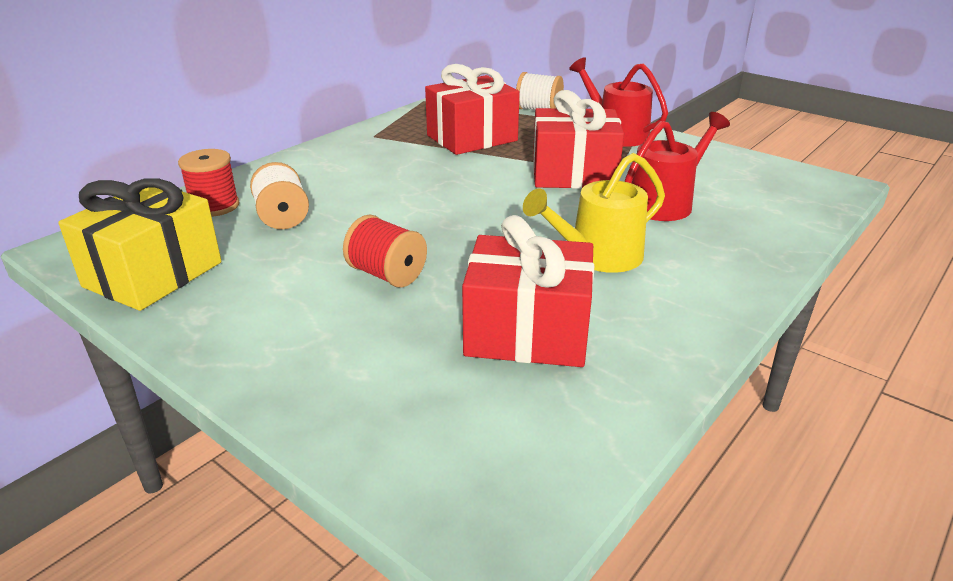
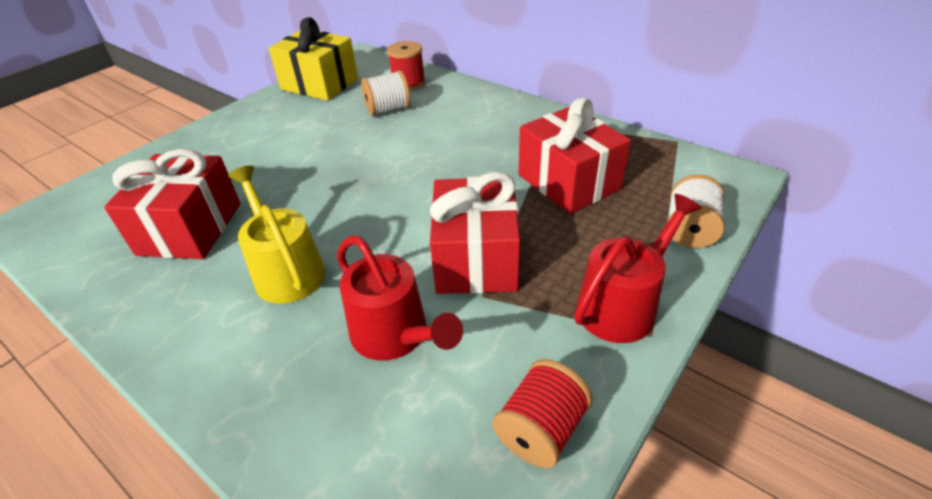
camera: 90 degrees right, 10 degrees up
(387, 275) = (292, 161): red spool -> red spool (541, 429)

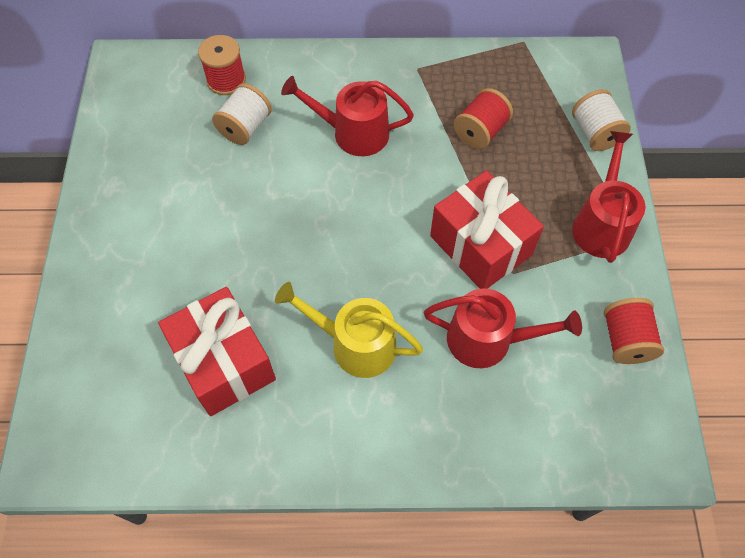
camera: 40 degrees left, 20 degrees up
(319, 84) = (130, 128): yellow gift -> none
(459, 141) = (353, 133): none -> red watering can
(568, 182) = (480, 131): red gift -> red spool

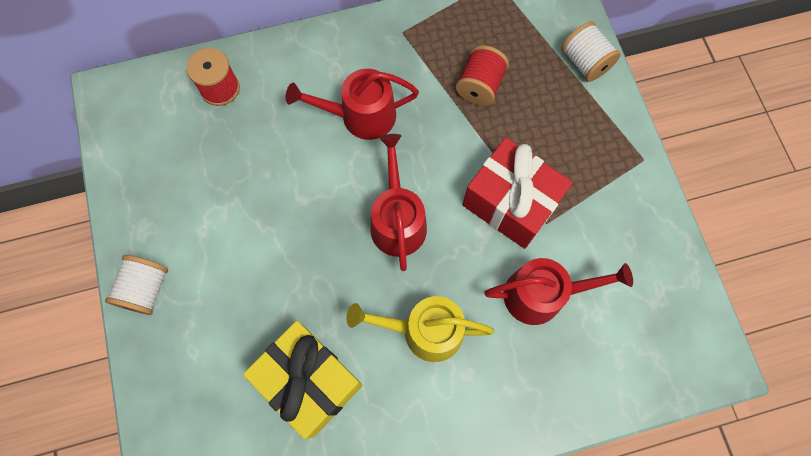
camera: 15 degrees left, 10 degrees up
(224, 363) = (309, 381): red gift -> yellow gift
(245, 127) = (254, 135): white spool -> white spool (146, 289)
(601, 224) = (613, 154): red watering can -> red watering can (397, 221)
(625, 340) = (660, 263): red spool -> none

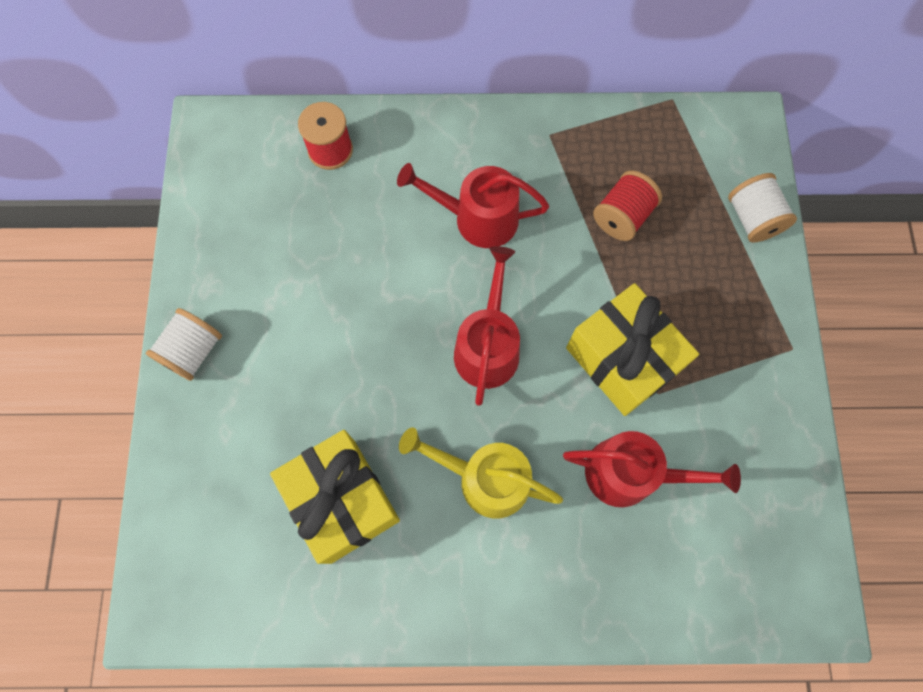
camera: 15 degrees right, 0 degrees up
(510, 203) = (622, 359): red gift -> yellow gift

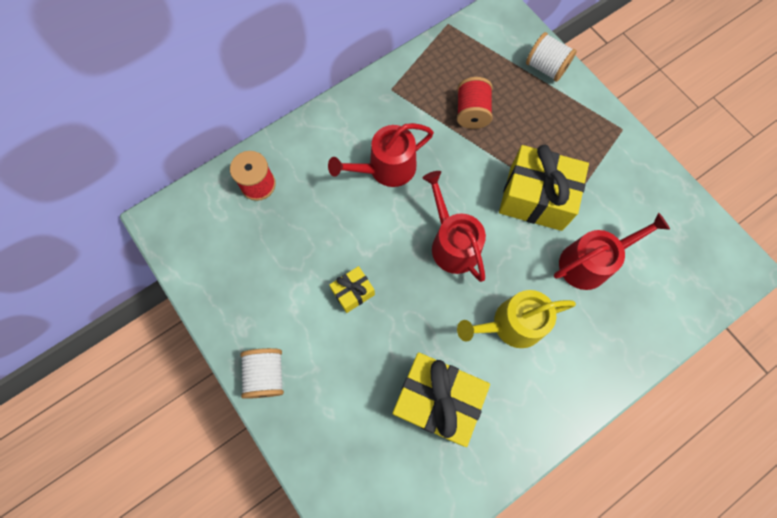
camera: 35 degrees left, 0 degrees up
(342, 327) = (353, 292): none -> yellow gift

